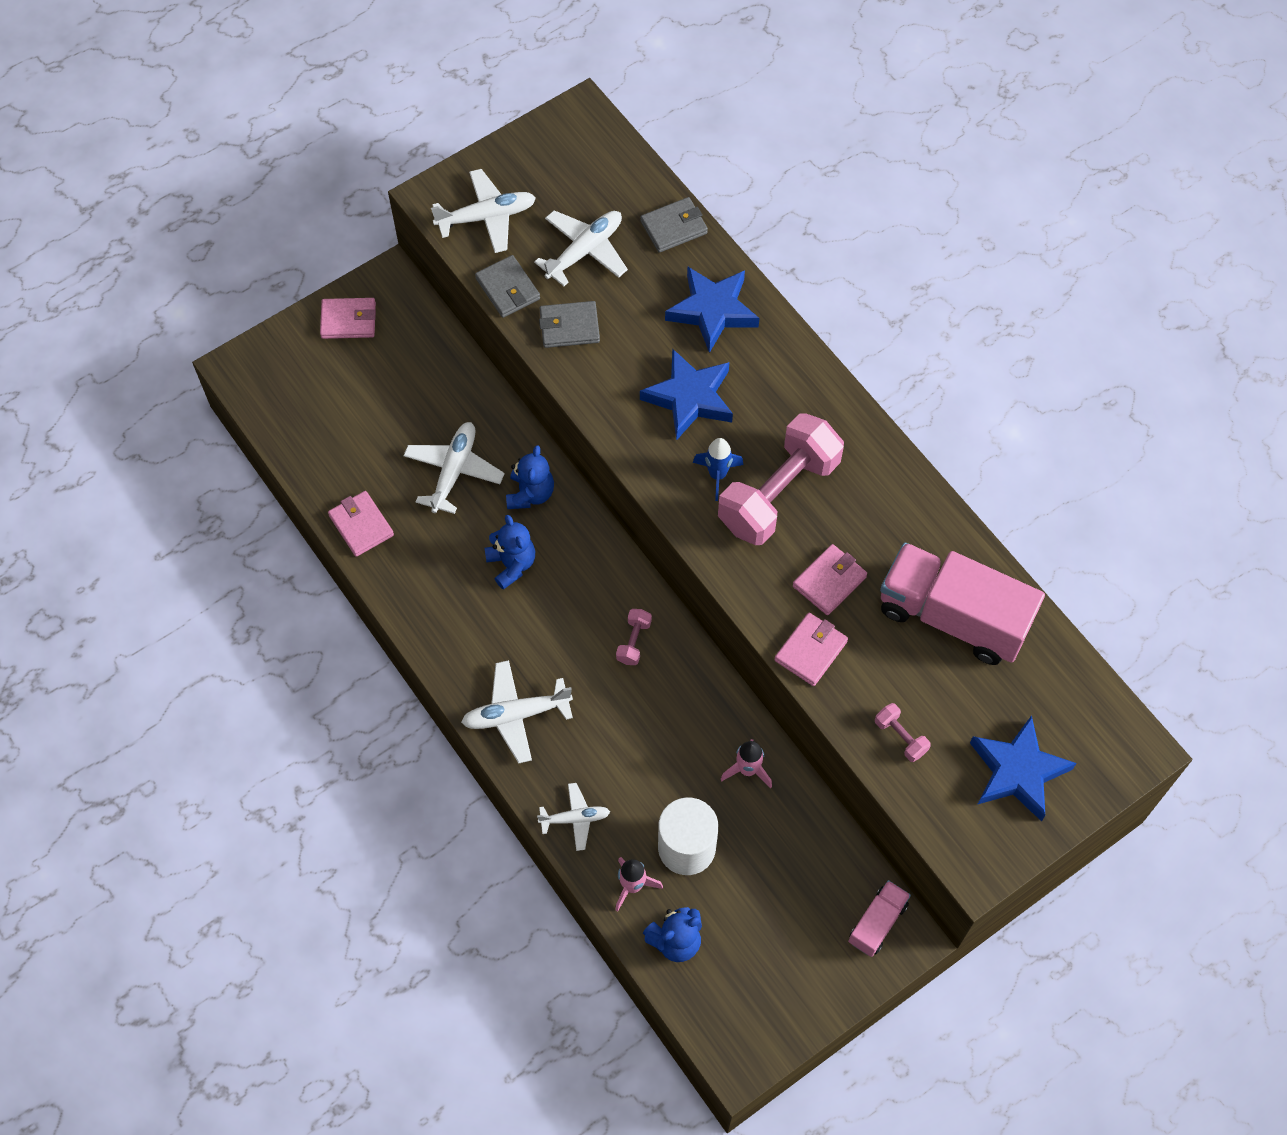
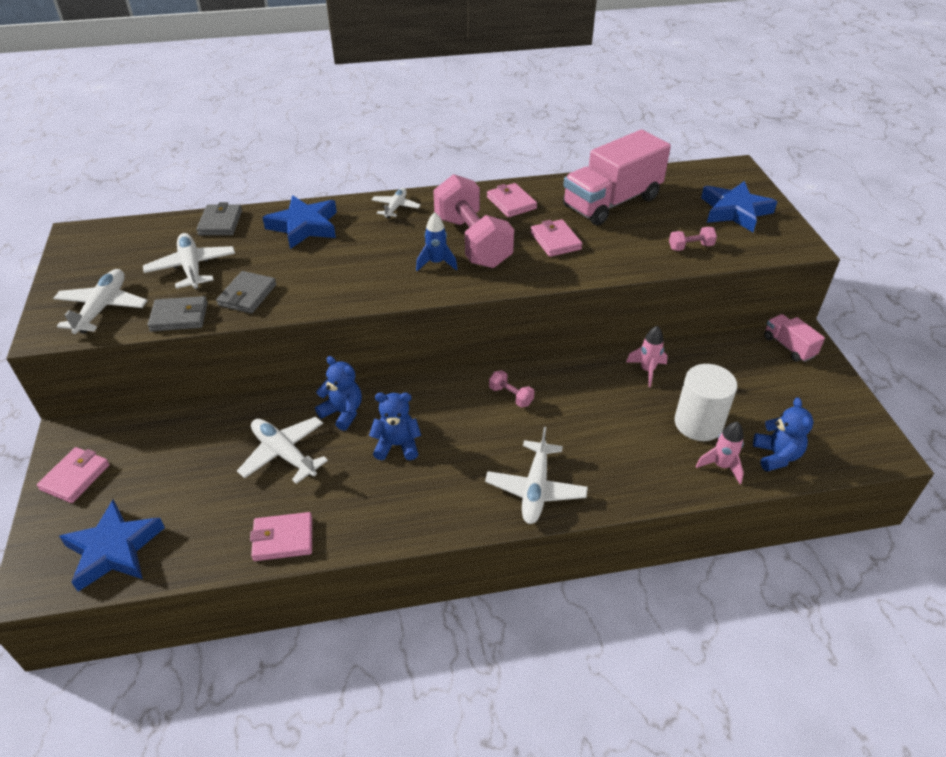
camera: 65 degrees left, 20 degrees down
(575, 818) = (648, 482): white plane -> white plane (395, 207)
(689, 398) = (363, 257): blue star -> blue star (114, 549)
(811, 651) = (605, 264): pink wallet -> pink wallet (511, 203)

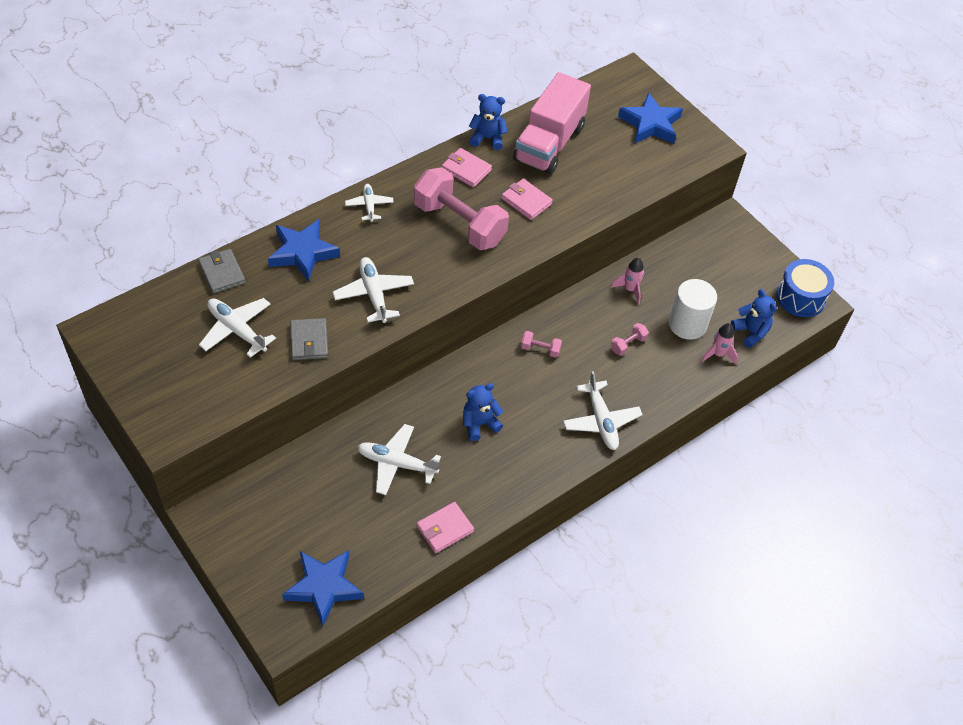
camera: 30 degrees left, 10 degrees up
(75, 477) = (242, 546): pink wallet -> none
(102, 308) = (192, 397): white plane -> white plane (373, 294)
(179, 317) = (268, 382): grey wallet -> none
(343, 413) = (418, 411): blue teddy bear -> blue teddy bear (487, 138)
(436, 263) = (444, 256): blue rocket -> none
(690, 247) = (634, 174): pink dumbbell -> pink dumbbell (628, 344)
(788, 347) = (723, 231): pink truck -> none
(861, 439) = (800, 297): none -> blue drum

